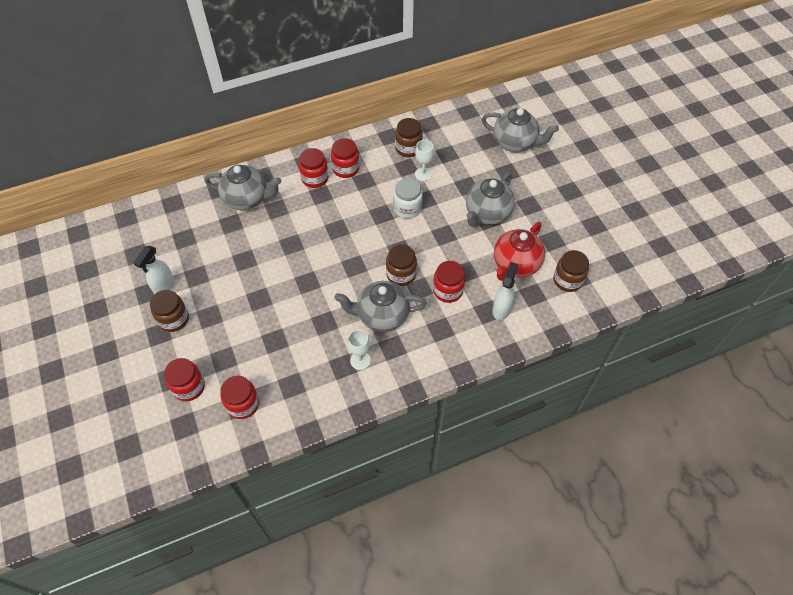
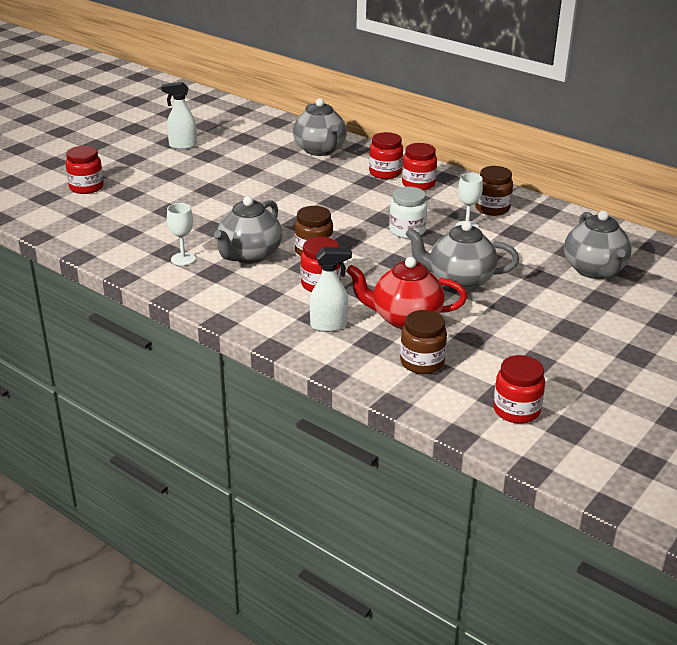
camera: 60 degrees right, 25 degrees down
(174, 319) = (152, 160): brown jar -> none
(243, 404) = (86, 216): red jar -> red jar (516, 410)
(381, 316) = (249, 255): grey teapot -> grey teapot turned 120 degrees counterclockwise

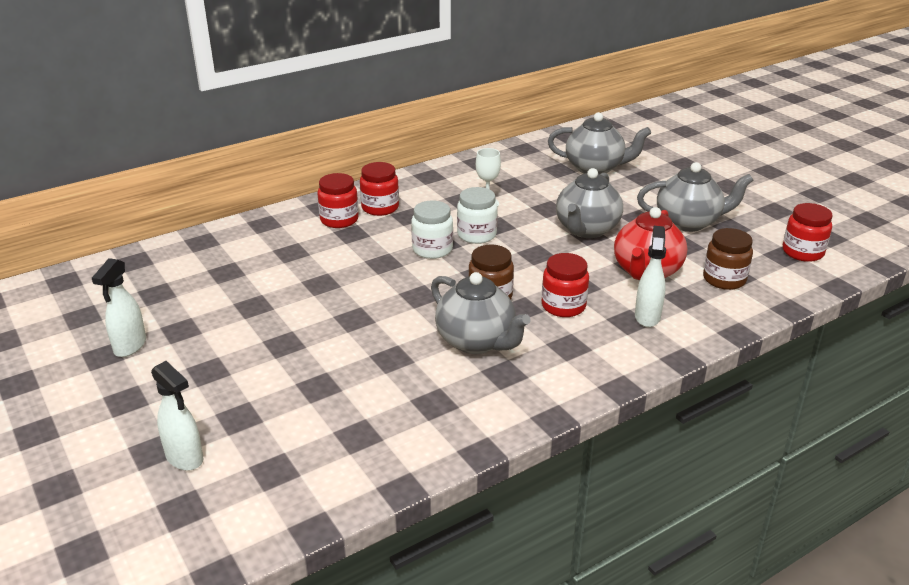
camera: 70 degrees left, 0 degrees up
(86, 187) = (185, 458): red jar -> white spray bottle
(183, 259) = (460, 393): white goblet -> none
(320, 150) = (246, 247): grey teapot -> grey teapot (688, 222)
(368, 216) = (432, 249): none -> white jar
(492, 208) = (459, 184): brown jar -> none

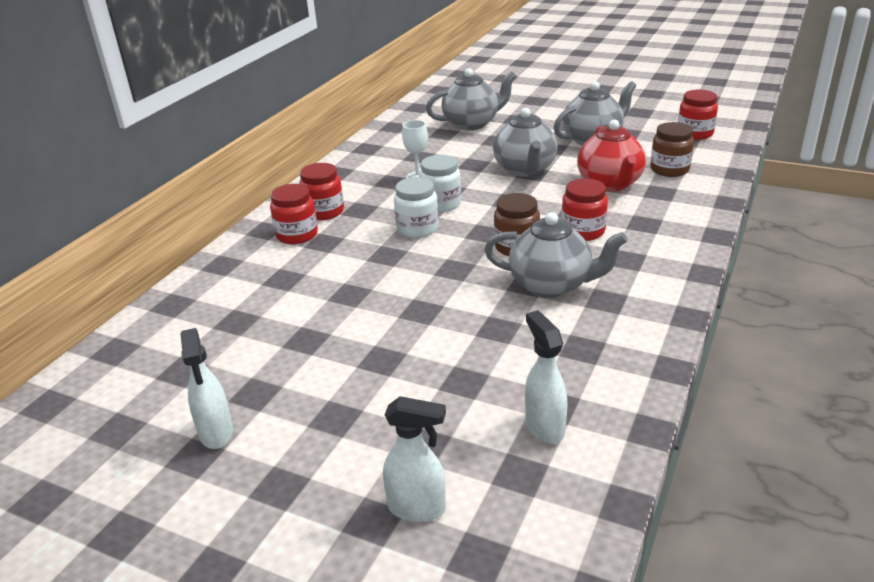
camera: 30 degrees left, 0 degrees up
(647, 316) = (653, 215): white spray bottle -> white spray bottle (544, 427)

